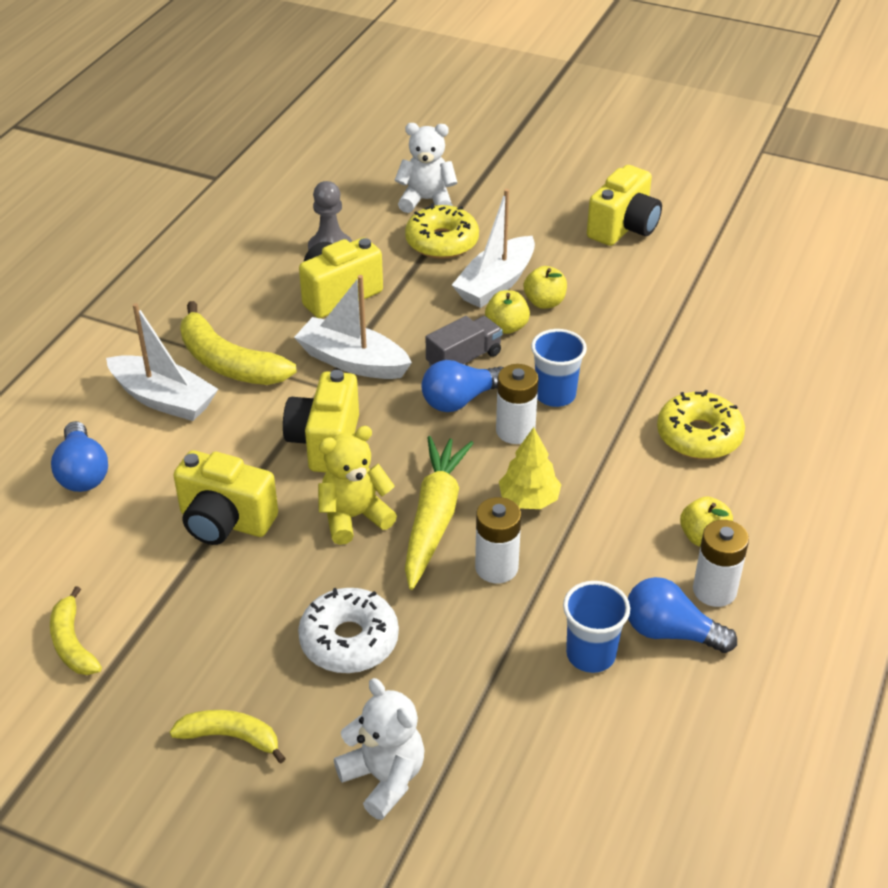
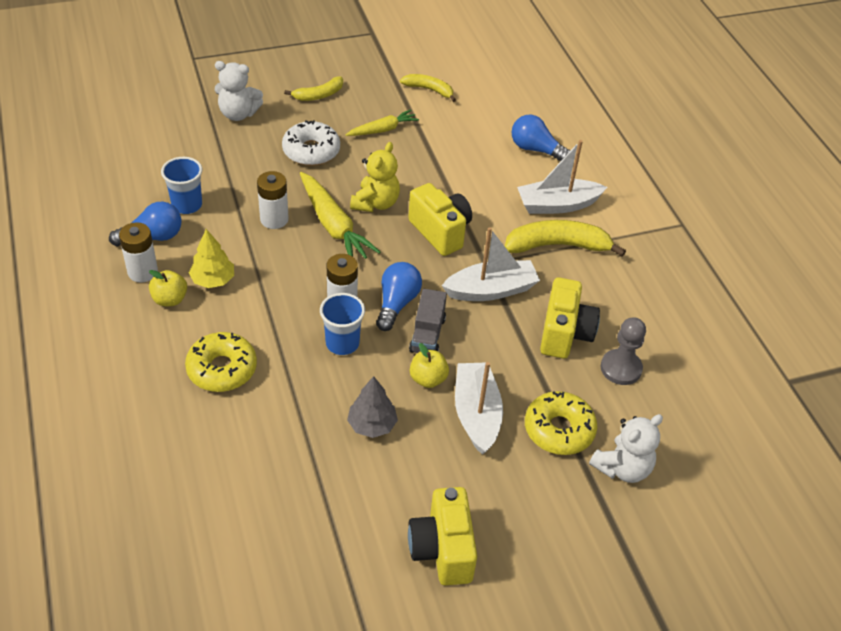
camera: 135 degrees right, 5 degrees up
(218, 615) = (383, 129): none -> yellow carrot
(225, 521) = (435, 166): yellow camera -> none
(529, 499) = (292, 265): yellow tree -> yellow tree (213, 280)
(544, 302) = (425, 419): yellow apple -> none
(596, 322) = (372, 425): none -> grey tree

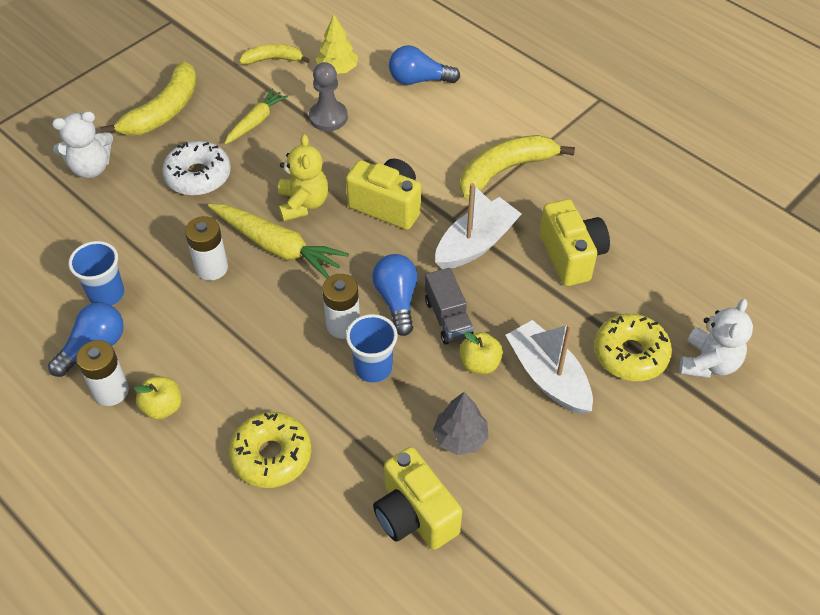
camera: 25 degrees left, 5 degrees up
(213, 280) = (194, 364): yellow tree -> yellow tree (337, 69)
(319, 95) = (163, 111): yellow banana -> yellow banana, size x1.69
(442, 549) = (610, 528): yellow camera -> yellow camera (414, 515)
(557, 205) = (477, 128): white boat -> none
(621, 368) = (642, 266): grey pawn -> grey pawn (328, 117)

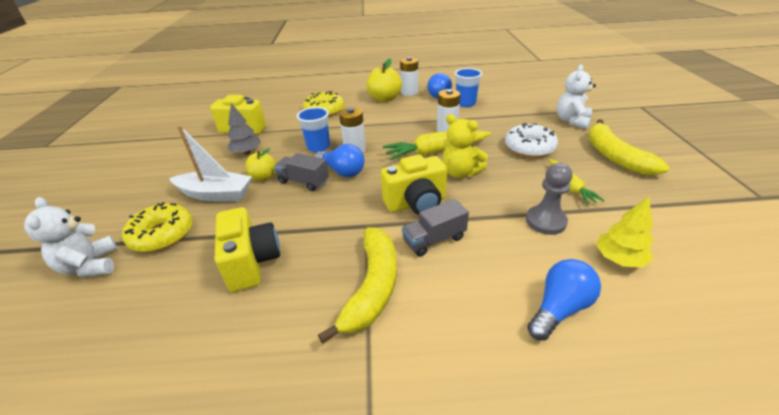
camera: 135 degrees right, 15 degrees down
(162, 407) = (384, 99): yellow apple -> yellow apple, size x1.59
(273, 59) = (660, 227): yellow banana -> none
(421, 167) = (434, 240): none -> grey truck
(476, 244) = (331, 223): white boat -> none
(571, 256) = (252, 262): yellow camera -> yellow camera turned 135 degrees counterclockwise

